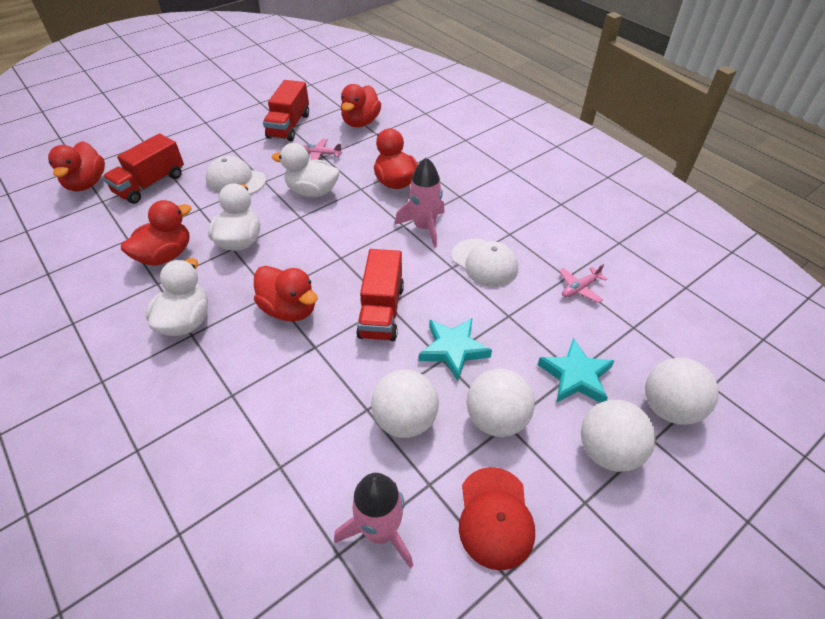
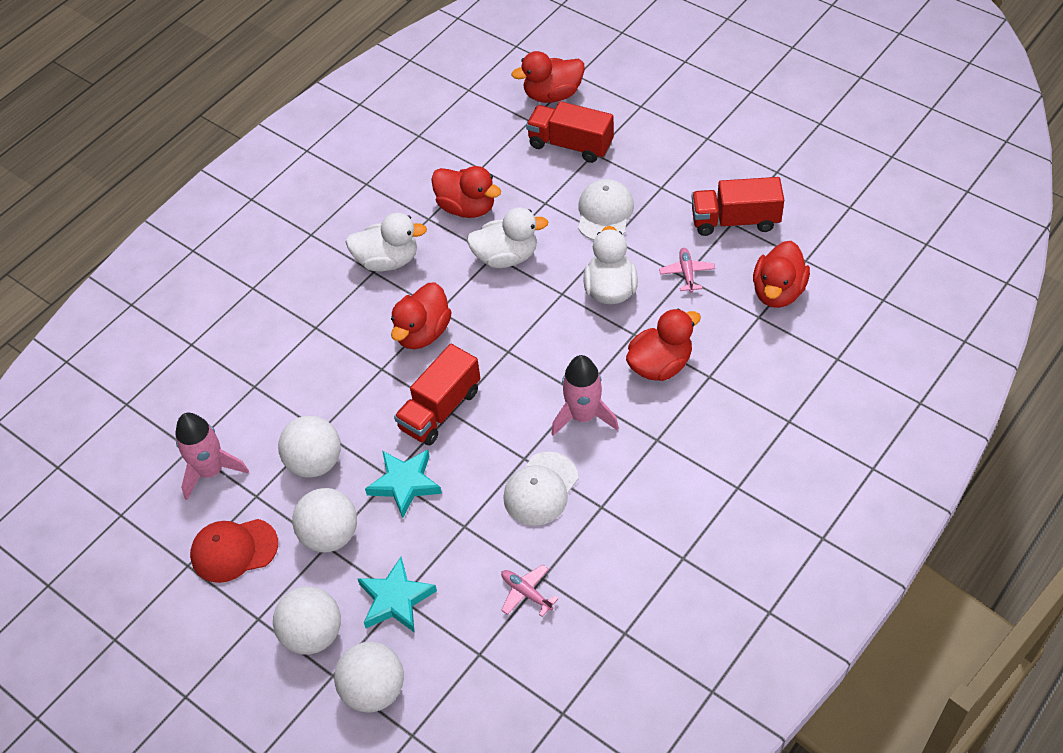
camera: 80 degrees right, 5 degrees up
(361, 122) = (778, 292): red duck -> red duck turned 75 degrees counterclockwise
(381, 311) = (440, 409): red truck -> red truck turned 45 degrees counterclockwise

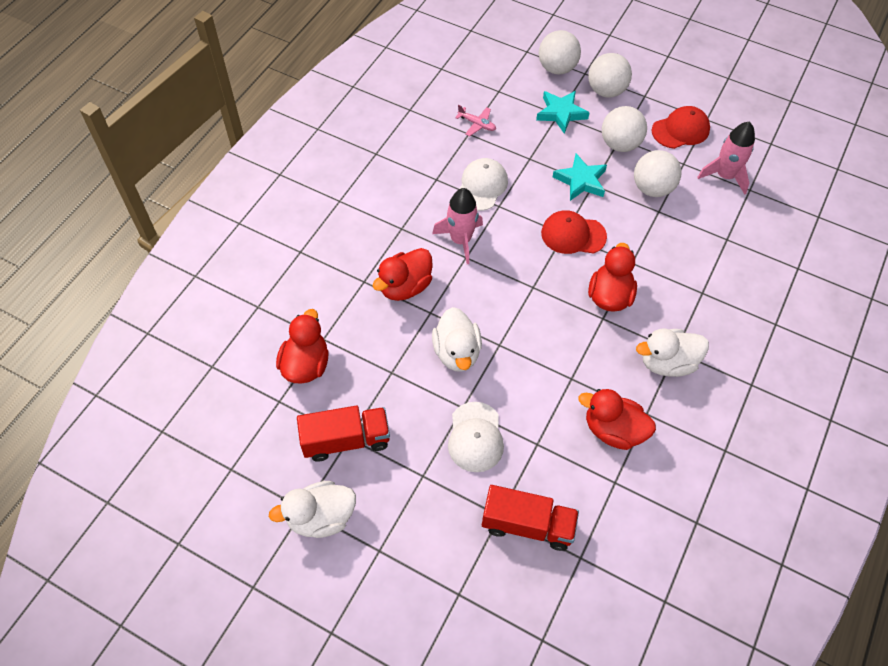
camera: 165 degrees right, 5 degrees up
(440, 409) = (573, 235): red truck -> red cap
(506, 257) = (559, 377): white duck -> white duck (321, 517)
(552, 95) = (564, 602): red duck -> none
(687, 273) = (389, 376): pink plane -> none

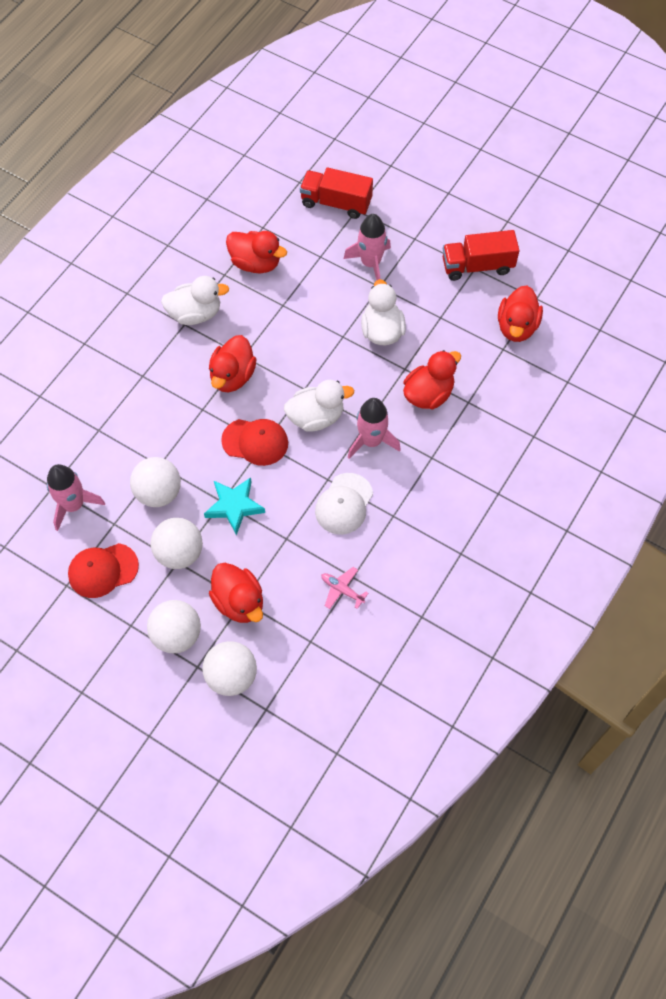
camera: 175 degrees left, 5 degrees up
(321, 517) = (493, 215): white duck -> white duck (316, 417)
(475, 437) = (370, 263): white cap -> pink rocket
(561, 113) = (239, 602): turquoise star -> red duck

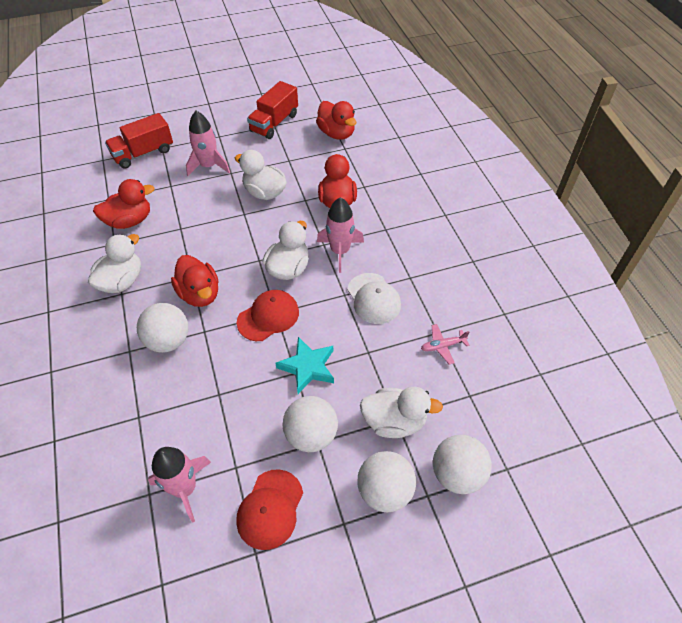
camera: 50 degrees left, 10 degrees down
(158, 493) = (242, 412): white ball -> white ball (168, 341)
(239, 602) = (394, 421): red duck -> white duck

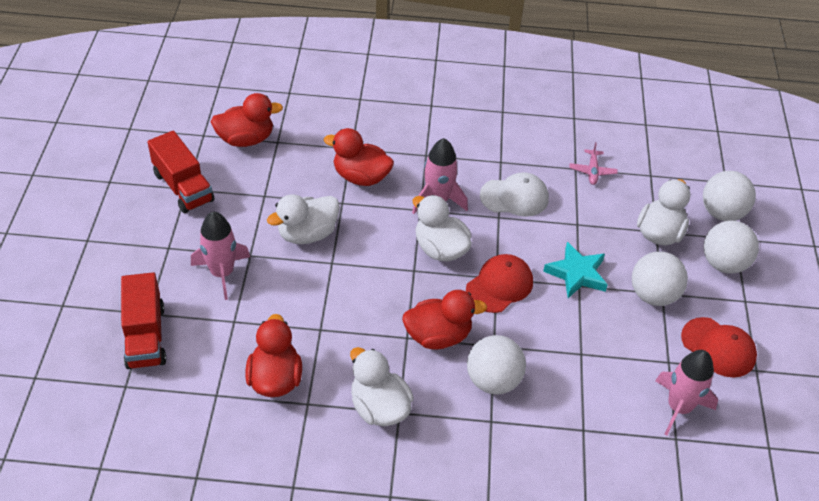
camera: 70 degrees left, 5 degrees down
(268, 317) = (499, 285): red cap -> red cap turned 60 degrees clockwise

